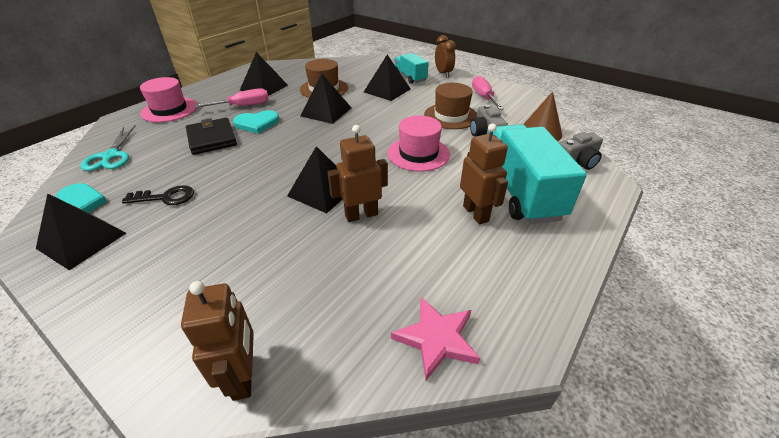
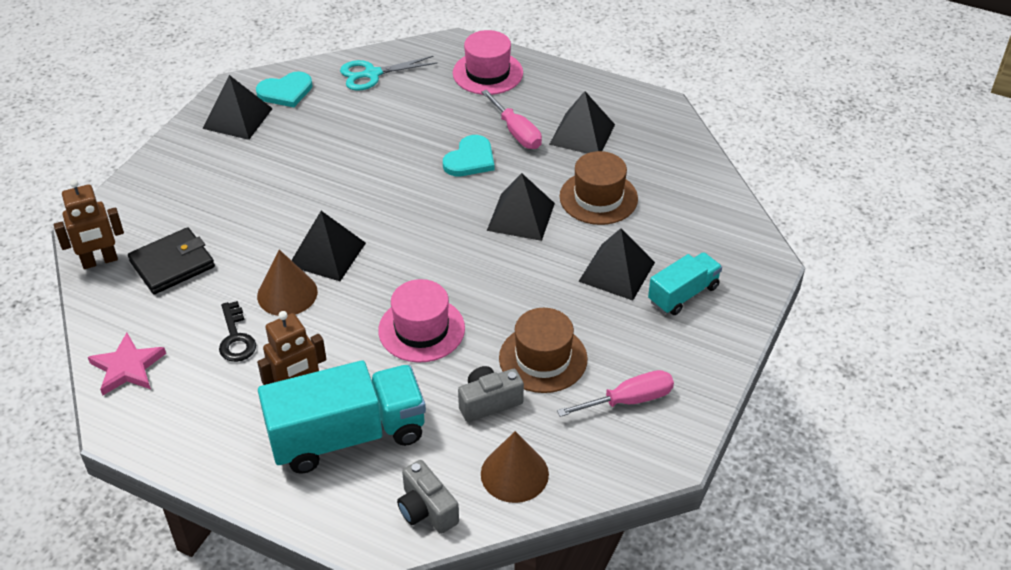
camera: 80 degrees right, 5 degrees up
(166, 197) = (303, 142): black key -> black key (236, 338)
(212, 139) = (423, 134): black wallet -> black wallet (172, 264)
(257, 123) = (470, 159): turquoise heart -> turquoise heart turned 120 degrees counterclockwise
(361, 215) = (287, 293): brown robot -> brown cone
(443, 73) = (719, 339): brown clock -> none

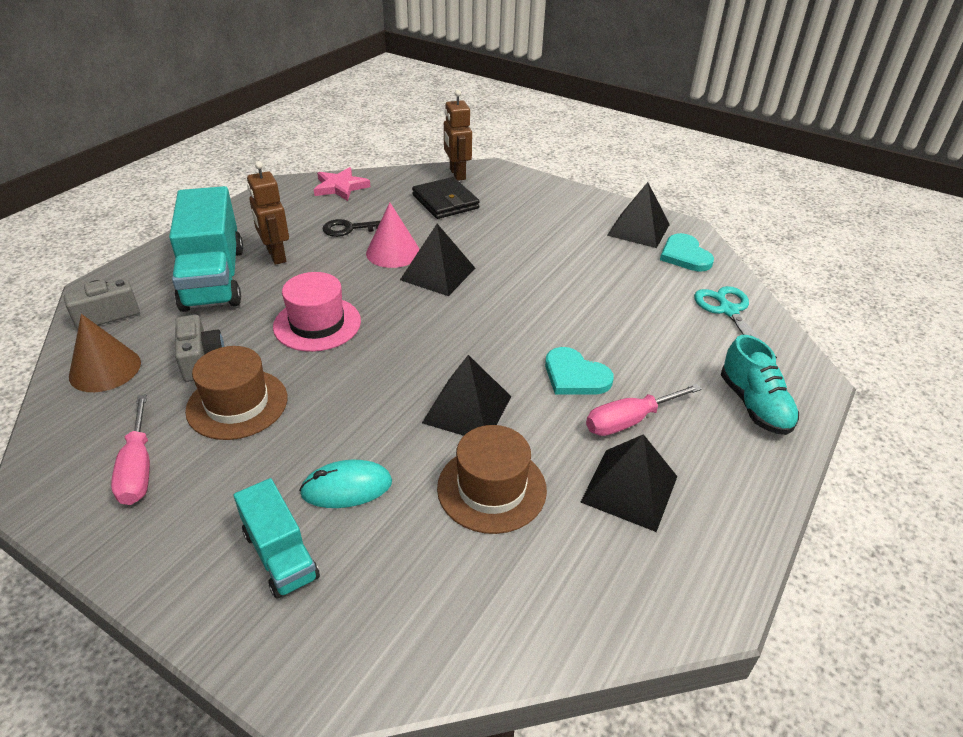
camera: 95 degrees right, 5 degrees down
(287, 293) = (393, 252): brown cone -> pink cone
(487, 73) = (754, 405): pink hat -> turquoise shoe
(617, 272) = (347, 488): black pyramid -> turquoise mouse

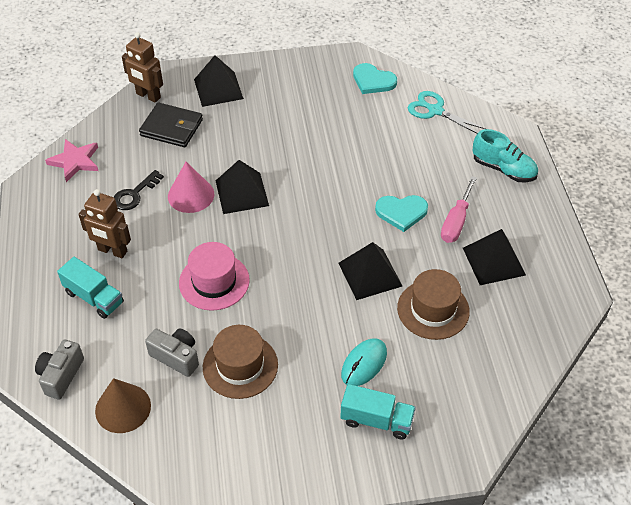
camera: 40 degrees left, 10 degrees up
(138, 468) = (239, 441): pink screwdriver -> none
(214, 278) = (94, 297): turquoise truck -> turquoise truck, size x0.55
(638, 229) = (325, 75): black pyramid -> black pyramid (218, 89)

